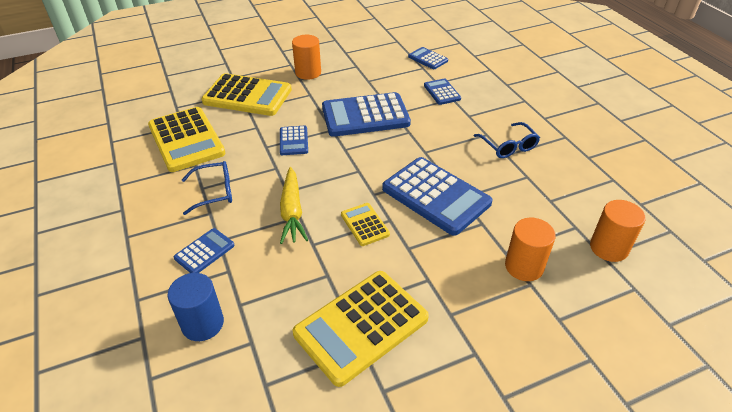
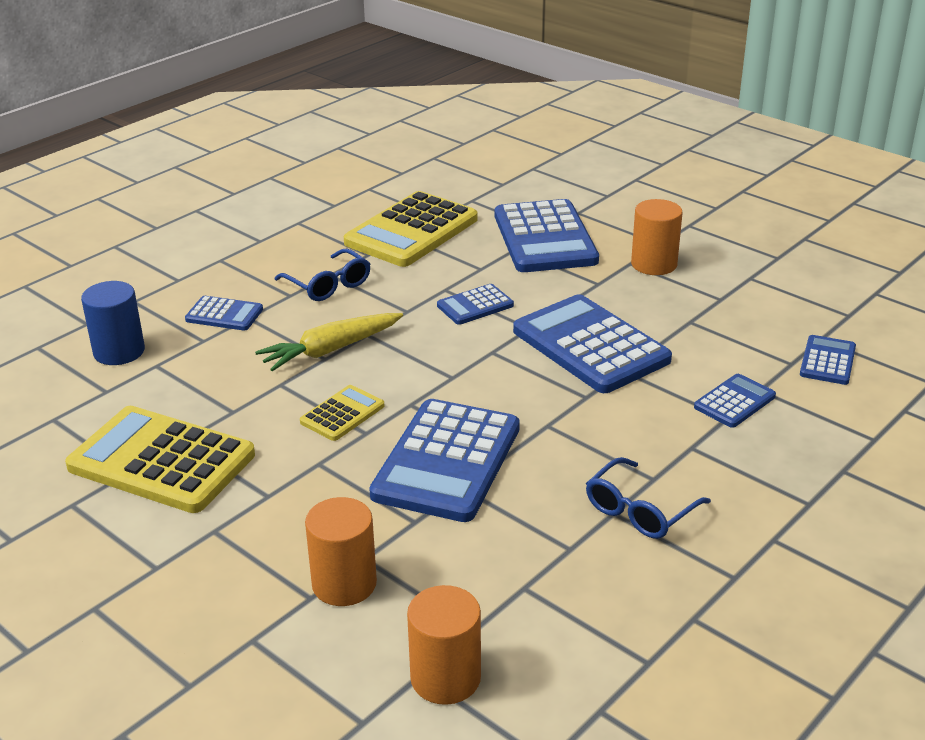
camera: 65 degrees right, 10 degrees down
(247, 96) = (545, 238): yellow calculator -> blue calculator

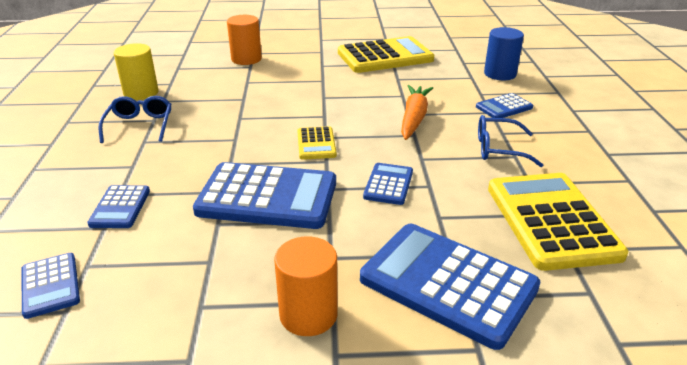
camera: 135 degrees right, 0 degrees up
(331, 350) = (414, 118): yellow carrot -> orange carrot
(342, 414) = (348, 98): yellow calculator -> yellow calculator (316, 144)
(445, 678) = (173, 56): orange cylinder -> none
(447, 461) = (265, 103): blue calculator -> none
(587, 588) = (141, 93): none -> yellow cylinder

